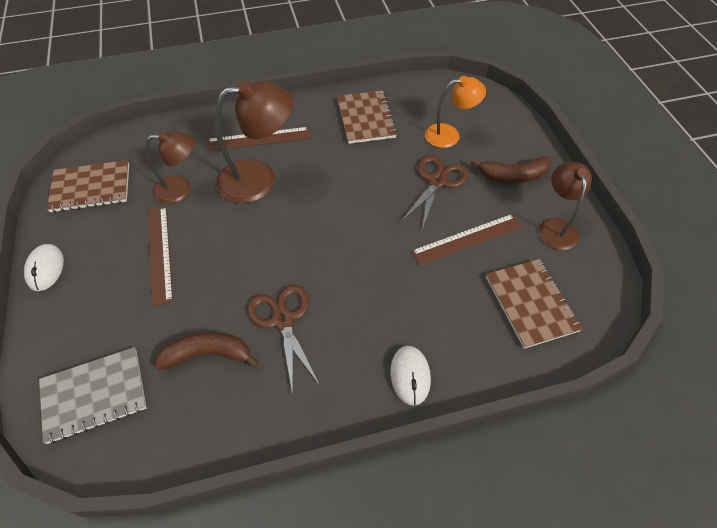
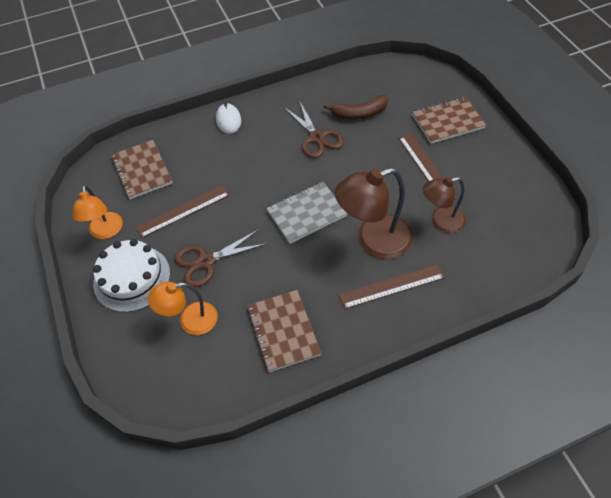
camera: 175 degrees right, 0 degrees up
(45, 268) = (505, 145): white mouse -> none
(91, 188) = (521, 211): brown notebook -> brown notebook (448, 122)
(94, 395) = (417, 87): grey notebook -> grey notebook (306, 213)
(437, 181) = (206, 261): brown scissors -> brown scissors turned 45 degrees clockwise
(513, 176) = (132, 278): brown banana -> white cake
(556, 227) = (106, 232): brown lamp -> orange lamp

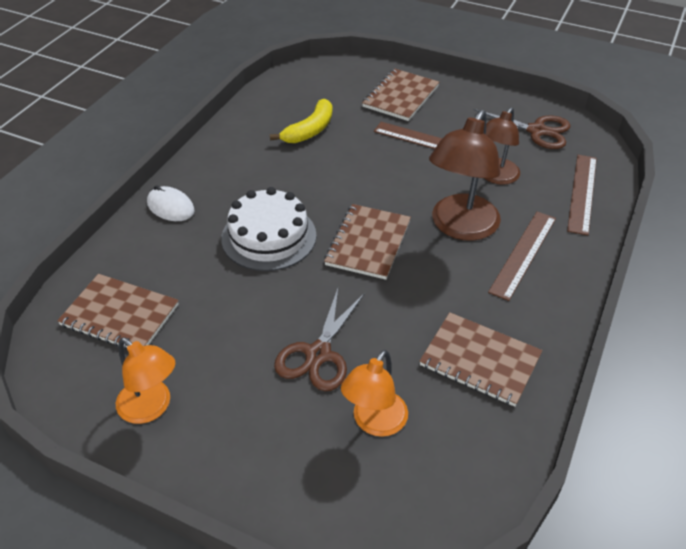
camera: 45 degrees left, 10 degrees down
(132, 278) = (250, 431): white cake -> white cake (269, 236)
(183, 211) = (227, 323): brown ruler -> brown ruler (582, 193)
(306, 213) = (368, 243): grey notebook -> brown notebook
(317, 137) = (293, 172): brown scissors -> brown scissors (536, 131)
(359, 114) = (310, 130): brown banana -> yellow banana

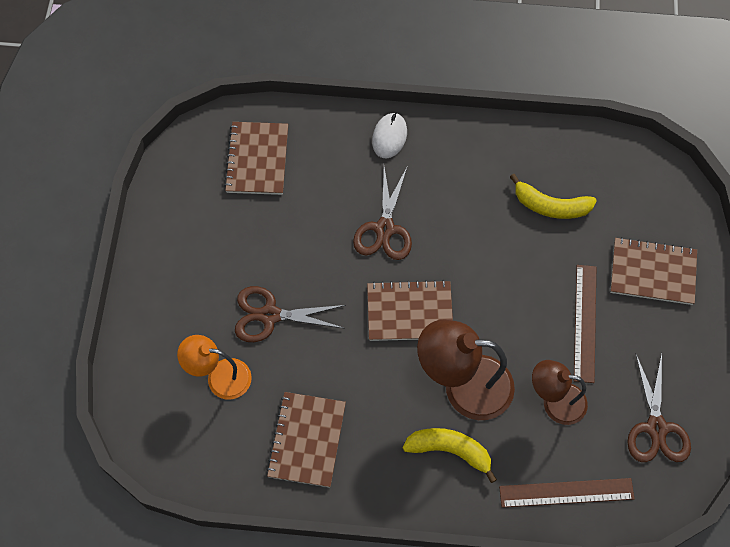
camera: 70 degrees right, 20 degrees up
(151, 408) = (183, 222): orange lamp -> none
(269, 236) = (385, 229): white cake -> brown scissors
(523, 254) = (450, 450): brown ruler -> yellow banana

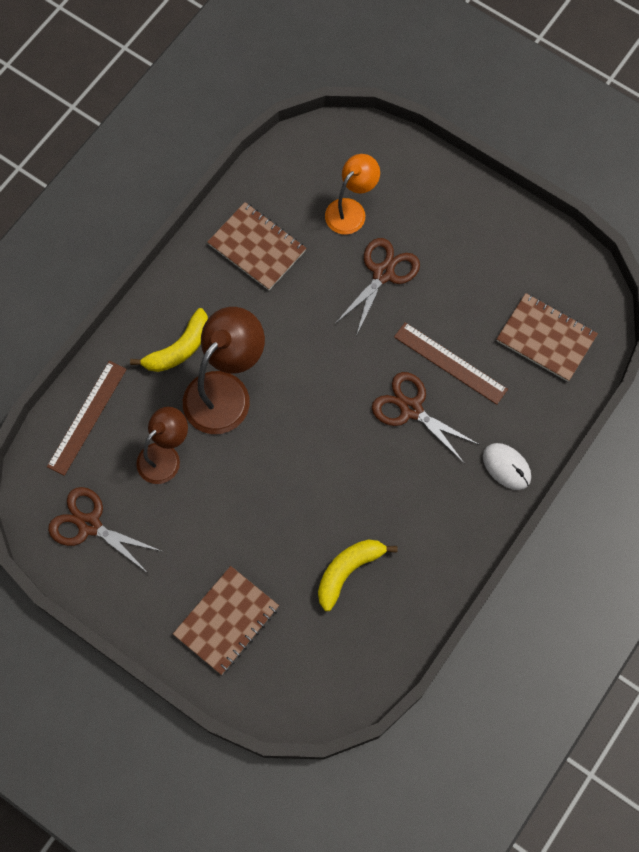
camera: 120 degrees right, 5 degrees up
(409, 312) = (318, 385): brown notebook -> none
(585, 322) = (217, 527): brown ruler -> brown ruler (450, 363)

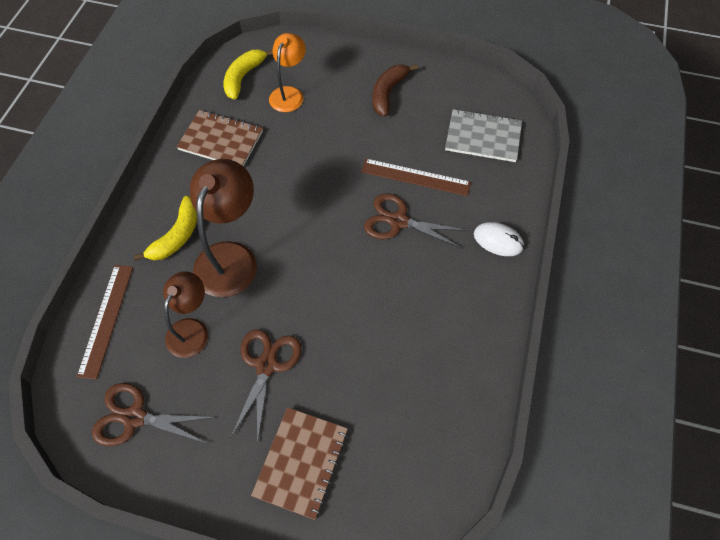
camera: 20 degrees left, 10 degrees down
(348, 571) = (399, 374): yellow banana -> yellow banana (243, 77)
(383, 273) = (333, 129): brown scissors -> brown scissors (266, 365)
(462, 245) = (388, 93): none -> brown banana
(546, 338) = (483, 137): brown notebook -> grey notebook

